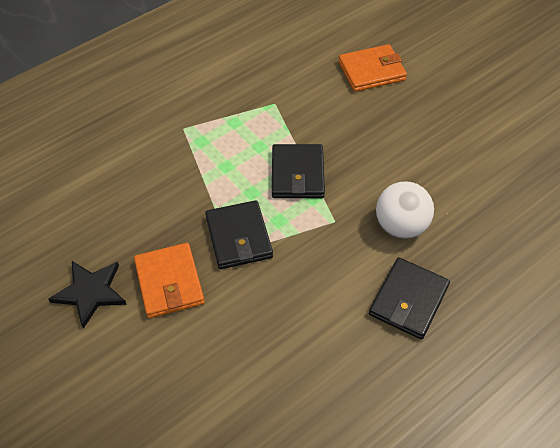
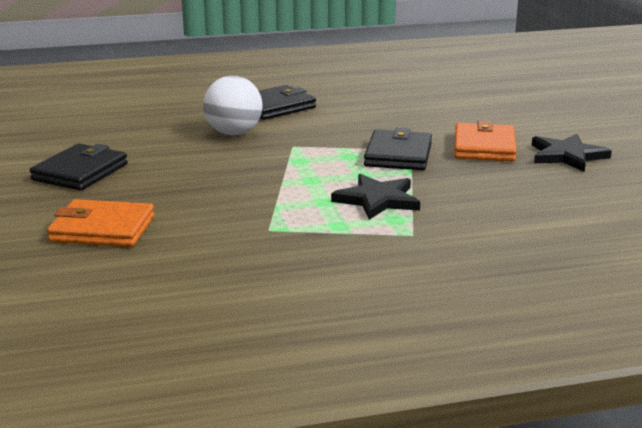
camera: 155 degrees left, 30 degrees down
(224, 161) = (377, 200): none -> black star
(297, 174) = (300, 176): black wallet -> black wallet (80, 172)

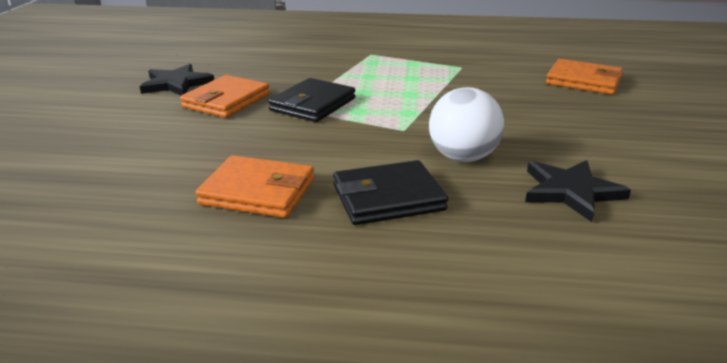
camera: 160 degrees left, 5 degrees up
(80, 172) = (631, 131): black wallet -> none
(360, 99) = (258, 192): none -> orange wallet
(377, 200) = (371, 74): black star -> black star (571, 191)

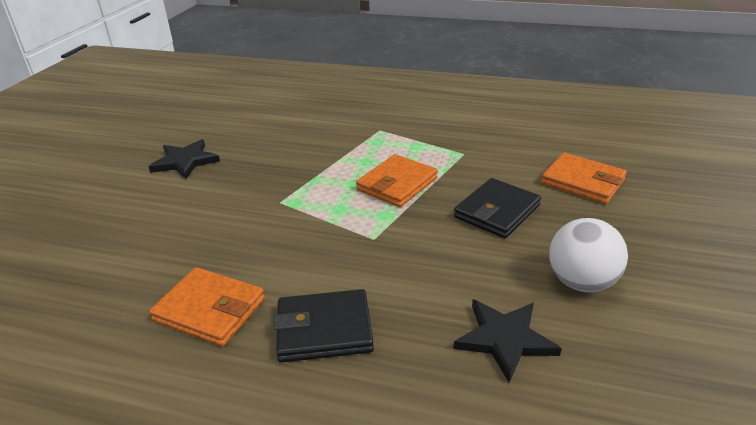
camera: 10 degrees right, 5 degrees up
(226, 101) = (222, 187): orange wallet -> orange wallet (397, 184)
(313, 104) = (299, 198): black wallet -> black wallet (497, 211)
(462, 157) = (415, 282): white ball -> white ball (581, 282)

